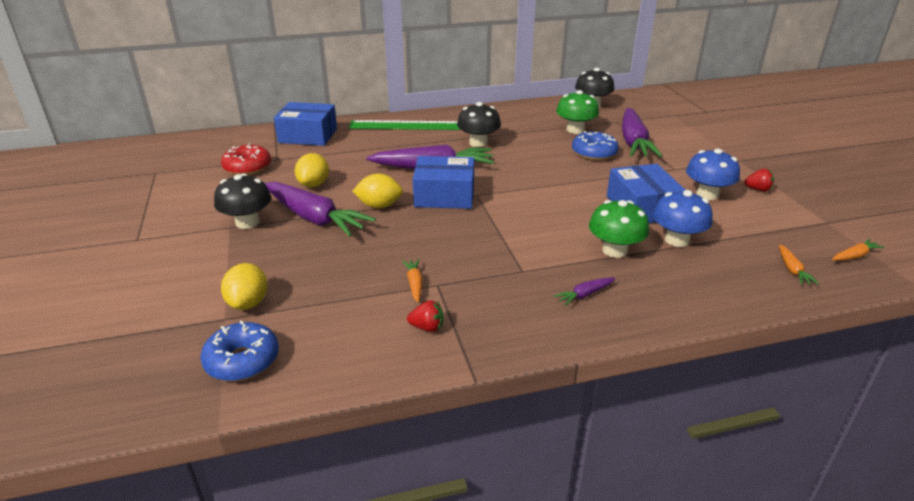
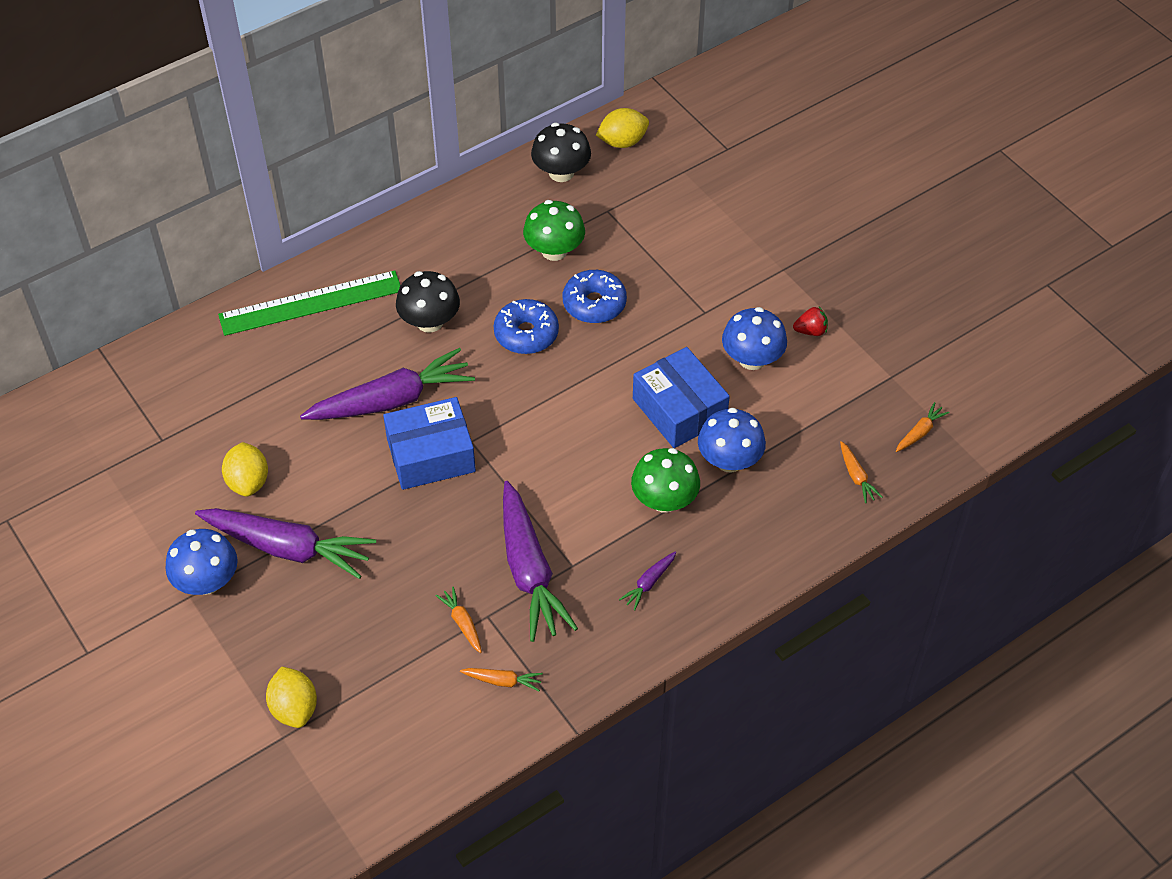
camera: 20 degrees left, 20 degrees up
(242, 361) = (338, 783): blue donut -> blue donut (526, 334)
(247, 167) = (132, 471): red donut -> none
(247, 222) = (207, 581): black mushroom -> blue mushroom
(308, 136) = (173, 371): blue box -> none
(379, 206) = (357, 500): yellow lemon -> yellow lemon (622, 142)
(427, 327) = (503, 681): red strawberry -> orange carrot
(633, 142) = (641, 261): purple carrot -> purple carrot (529, 571)

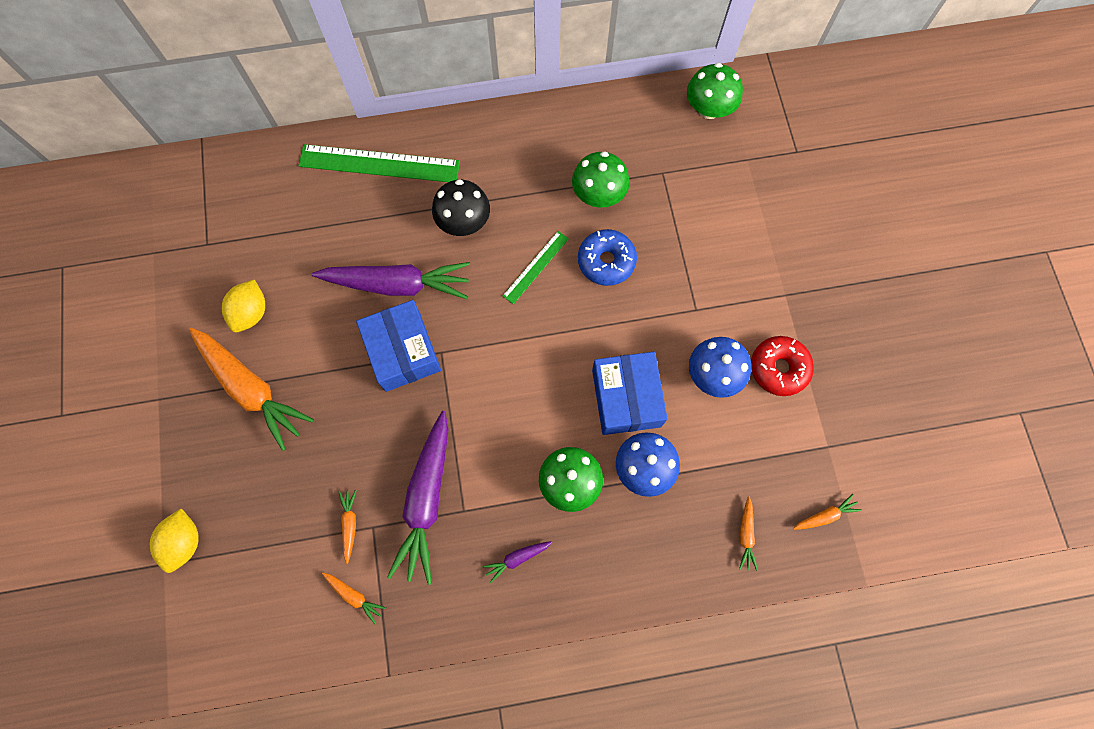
camera: 25 degrees right, 20 degrees up
(207, 581) = (177, 391): blue mushroom -> none
(288, 548) = (251, 389): purple carrot -> orange carrot
(431, 455) = (402, 351): blue box -> blue box turned 60 degrees clockwise
(526, 334) = (536, 267): blue donut -> green ruler
(561, 173) = (642, 119): black mushroom -> none
(622, 142) = (709, 109): yellow lemon -> green mushroom
(810, 331) = (779, 368): red strawberry -> red donut

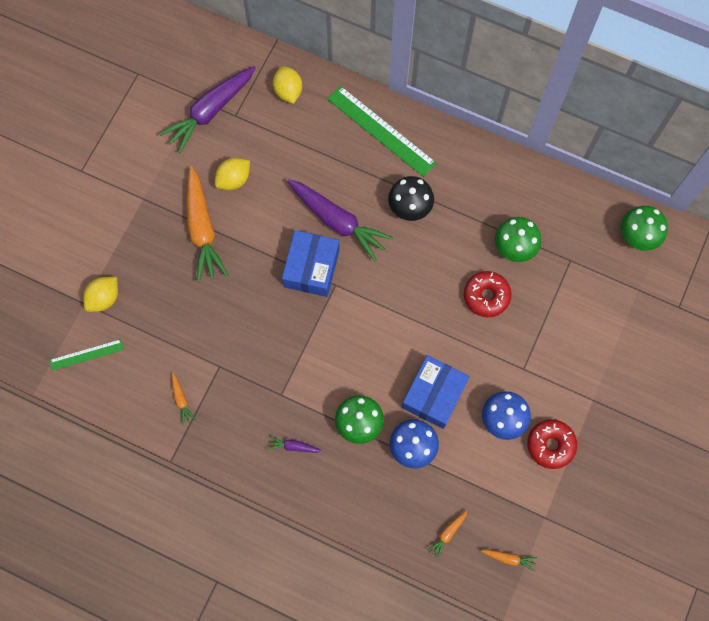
camera: 35 degrees right, 0 degrees up
(250, 184) = (288, 91): none -> yellow lemon
(349, 524) = (207, 355): orange carrot -> none
(426, 500) = (263, 372): purple carrot -> purple carrot (210, 112)
(536, 267) = (436, 269): green ruler -> green ruler (86, 354)
(606, 261) = (486, 296): blue donut -> red donut

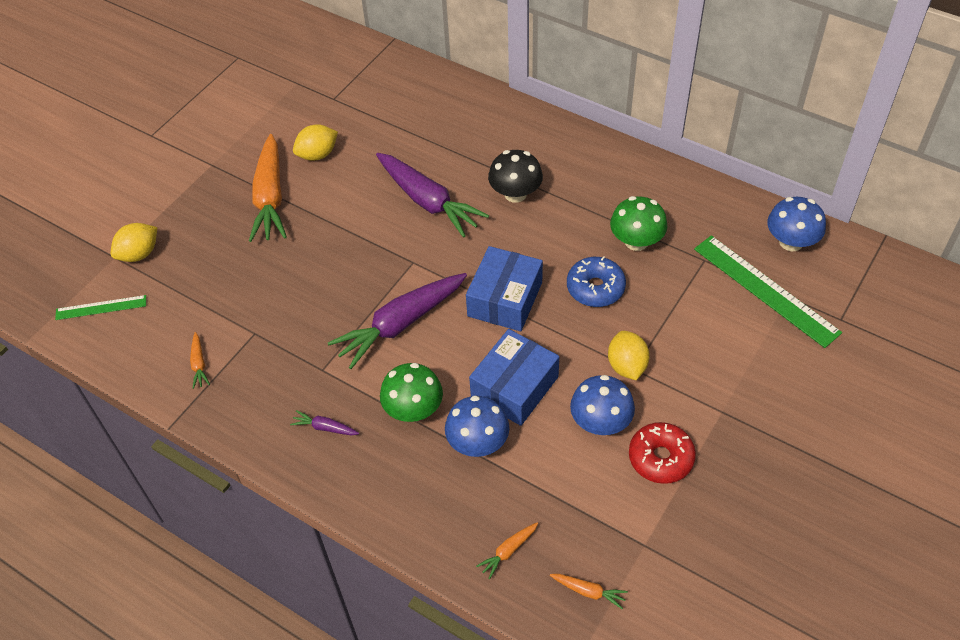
camera: 10 degrees right, 20 degrees down
(210, 112) = (307, 94): purple carrot -> purple carrot (400, 324)
(288, 91) = (396, 82): yellow lemon -> yellow lemon (627, 366)
(311, 268) = (388, 243): blue box -> blue box (505, 299)
(381, 131) = (494, 122): green ruler -> green ruler (765, 290)
(486, 296) = (595, 288): red donut -> blue donut
(638, 236) = (791, 242): green mushroom -> blue mushroom

